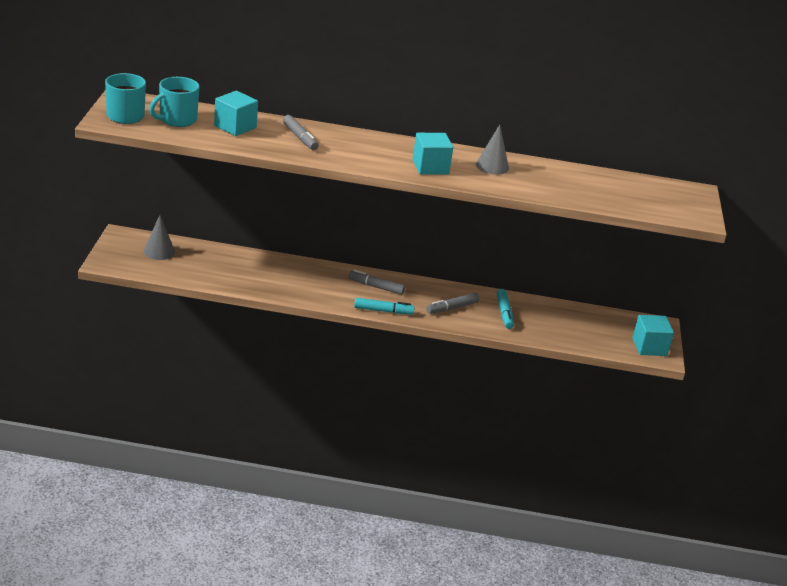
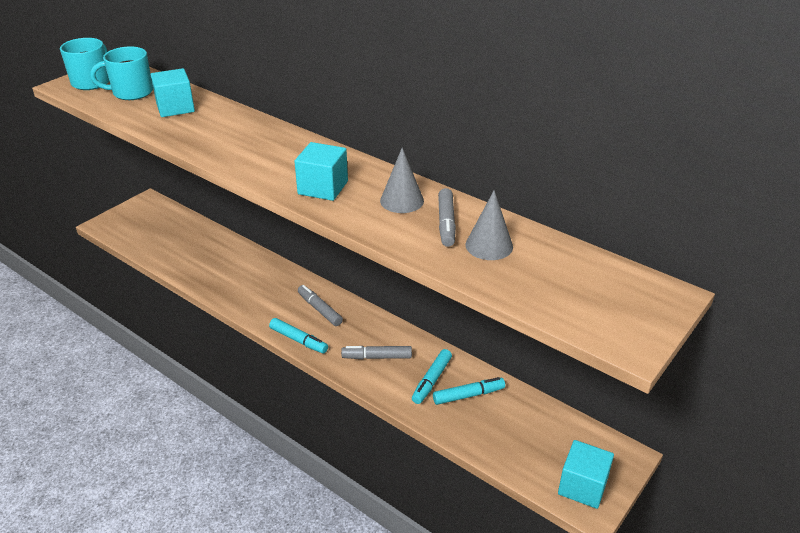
camera: 35 degrees right, 5 degrees up
(159, 251) = (160, 223): grey cone -> grey cone (489, 245)
(300, 137) = (224, 129): grey marker -> grey marker (446, 223)
(536, 316) = (468, 395): none -> turquoise marker

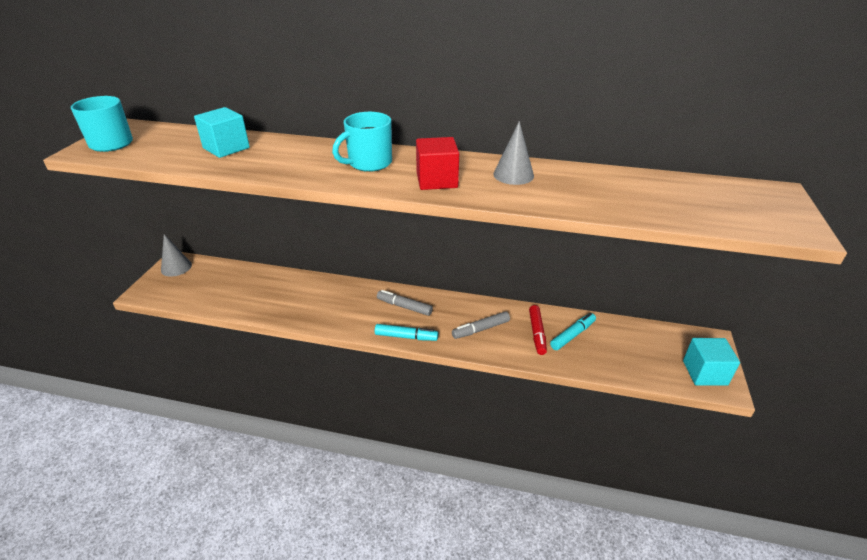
camera: 25 degrees left, 0 degrees up
(131, 92) = (166, 144): turquoise mug -> turquoise mug (369, 163)
(323, 188) = (437, 180): turquoise cube -> red cube
(432, 380) = (537, 333): turquoise marker -> red marker
(446, 223) = (567, 182): grey marker -> none
(489, 245) = (619, 190): grey cone -> grey cone (176, 267)

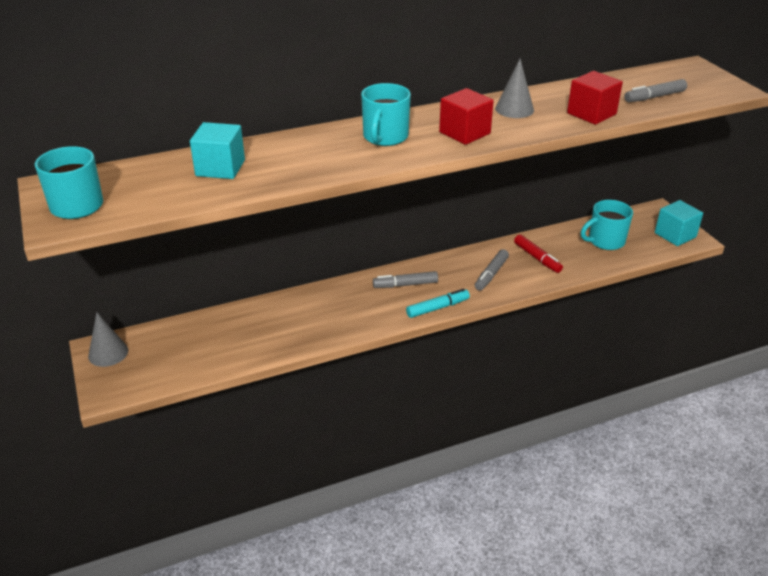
camera: 35 degrees left, 0 degrees up
(572, 335) = (564, 248): turquoise marker -> none
(583, 202) = (591, 114): none -> red cube
(620, 346) = (605, 241): none -> turquoise mug
(680, 208) = (654, 97): none -> grey marker

